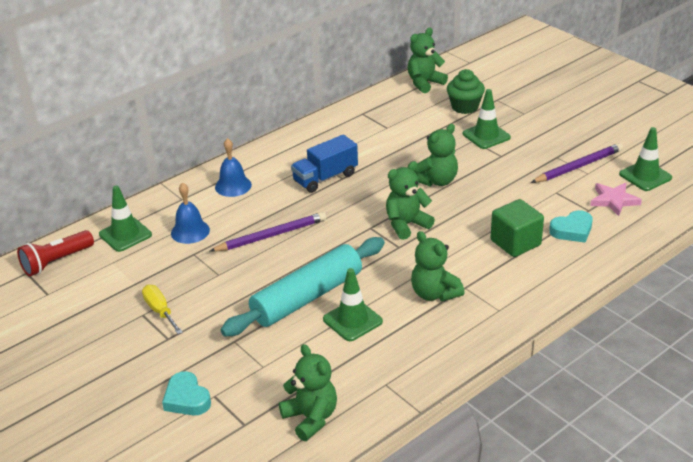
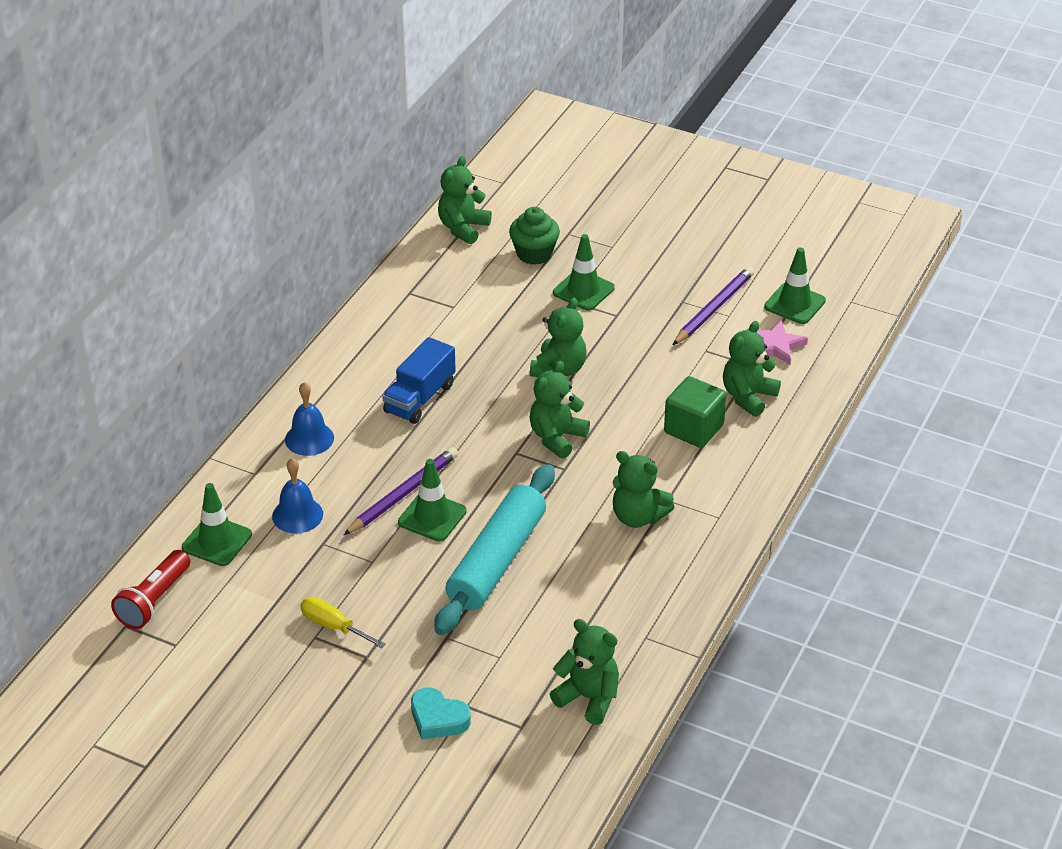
camera: 25 degrees left, 5 degrees up
(352, 320) = (566, 574): green traffic cone -> green traffic cone (432, 517)
(572, 230) = (748, 397): turquoise heart -> green teddy bear

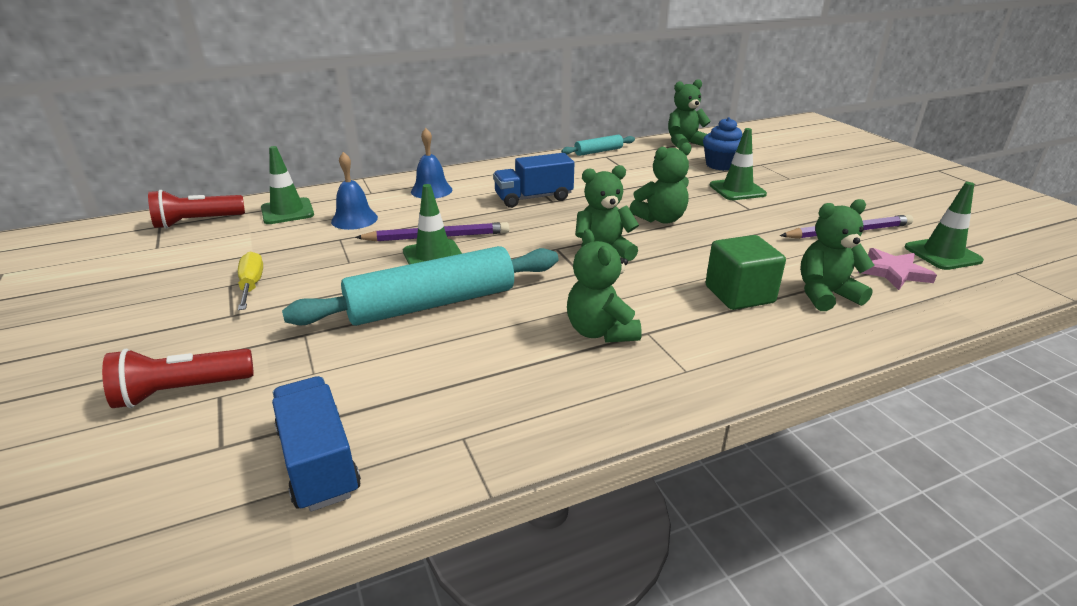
camera: 40 degrees right, 10 degrees down
(393, 288) = (598, 151): none -> turquoise rolling pin
(438, 718) = (181, 391): turquoise heart -> red flashlight
(534, 254) = (721, 165): green cupcake -> blue cupcake
(588, 698) = (319, 462): green teddy bear -> blue truck

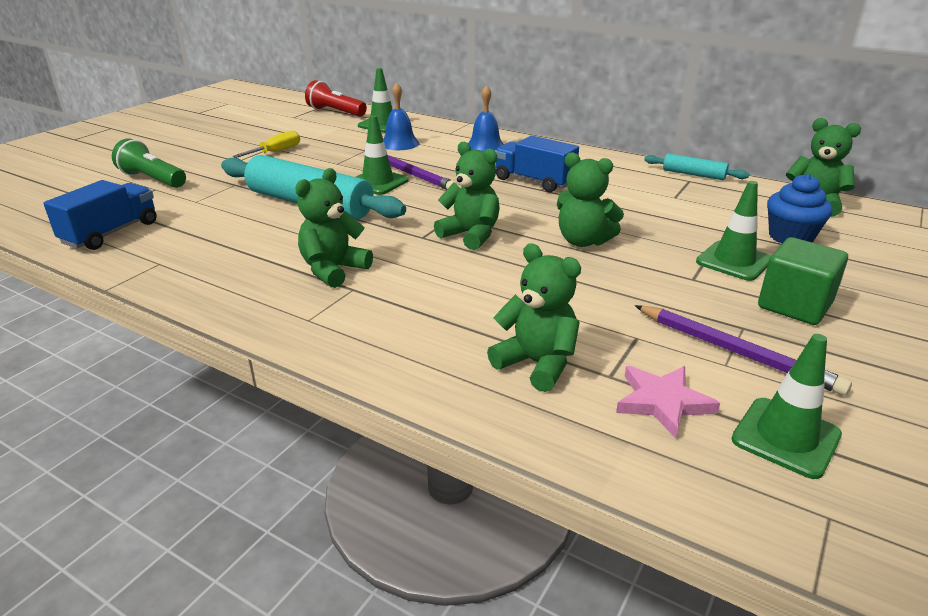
camera: 55 degrees right, 0 degrees up
(181, 391) = (152, 179): red flashlight -> green flashlight
(739, 294) = (473, 315): green cube -> green cube (794, 305)

